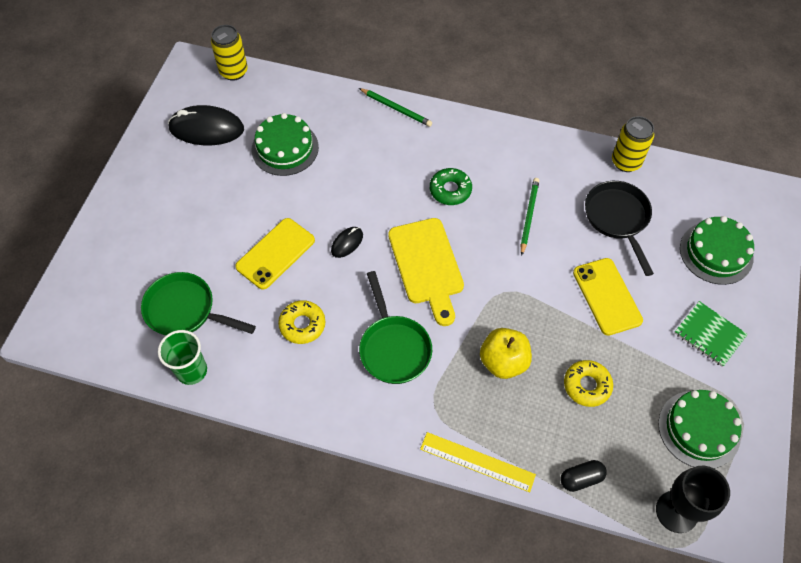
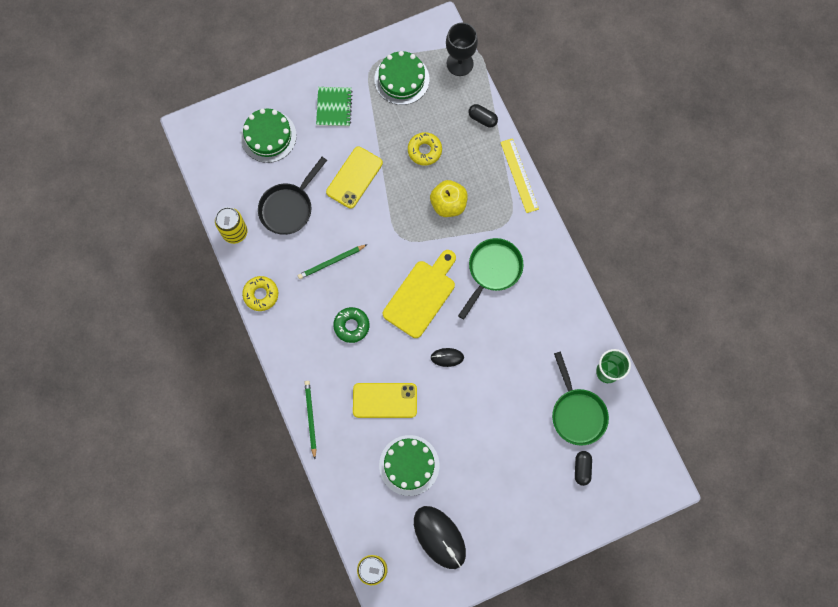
camera: 130 degrees left, 15 degrees up
(136, 274) = (582, 468): none -> black capsule
(275, 253) = (492, 395): yellow phone -> yellow phone (385, 400)
(302, 325) = (524, 335): yellow donut -> yellow donut (261, 294)

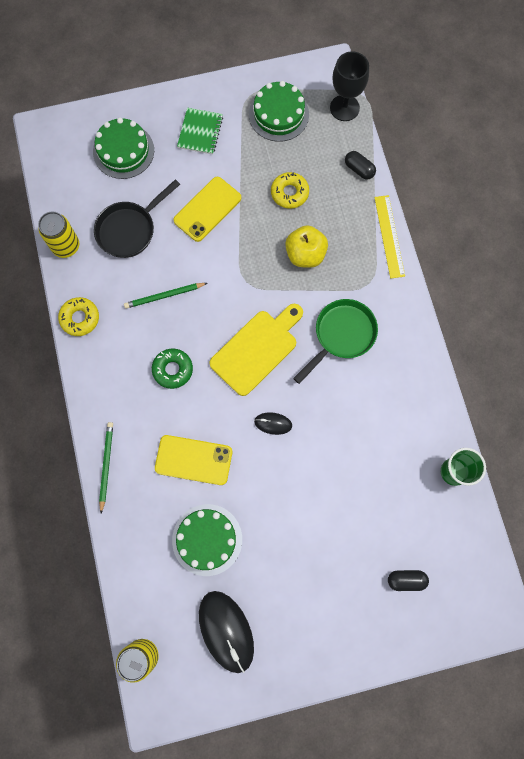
camera: 10 degrees right, 0 degrees up
(577, 413) = (411, 513): green pan -> none
(582, 468) = (406, 580): black capsule -> black capsule turned 75 degrees clockwise

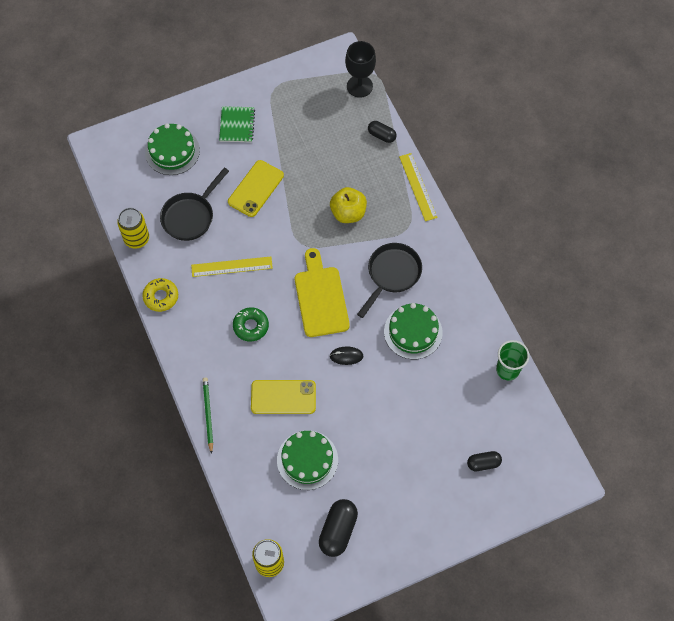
camera: 10 degrees left, 10 degrees down
(164, 296) = (232, 266): green pencil -> yellow ruler
(226, 631) = (338, 531): black mouse -> black capsule
(256, 349) = (321, 298): yellow cutting board -> yellow cutting board turned 45 degrees counterclockwise
(278, 114) = (303, 100): green cake -> green cake (413, 332)
(289, 193) = (325, 164): yellow donut -> none
(341, 335) = (392, 274): green pan -> black pan

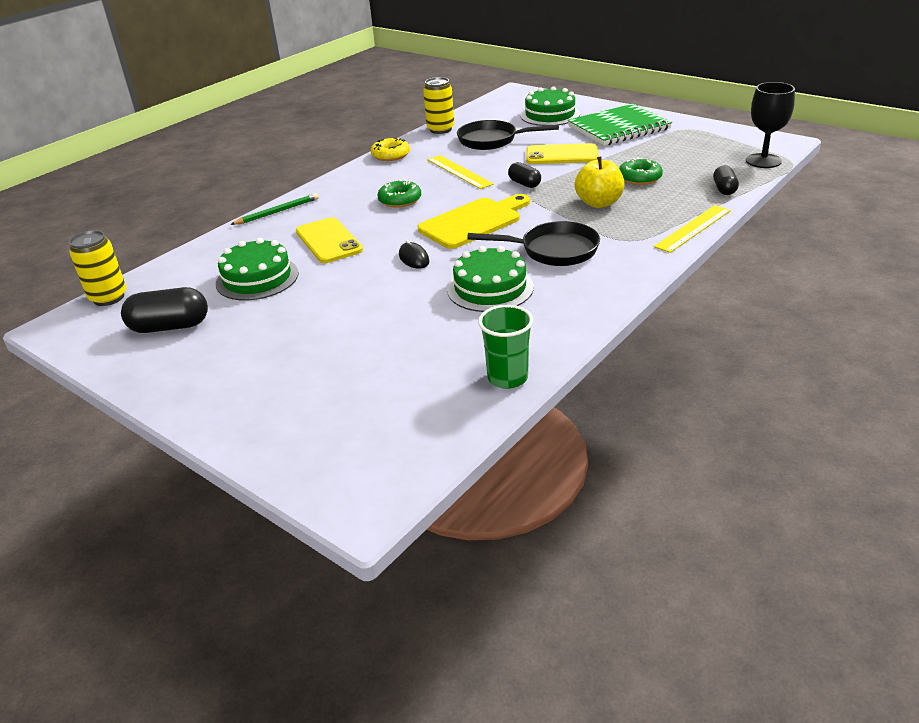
camera: 65 degrees right, 30 degrees down
(237, 125) = (619, 128): green notebook -> green notebook, size x1.74
(329, 168) = (639, 178): none -> green donut
(483, 463) = (336, 407): black capsule -> black capsule (524, 184)

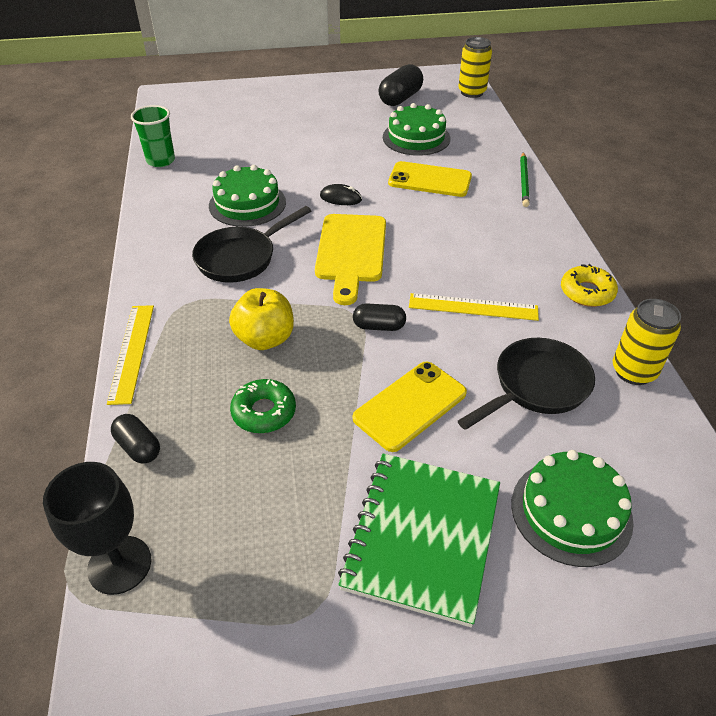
camera: 130 degrees right, 10 degrees up
(400, 200) = (456, 242): green donut -> none

